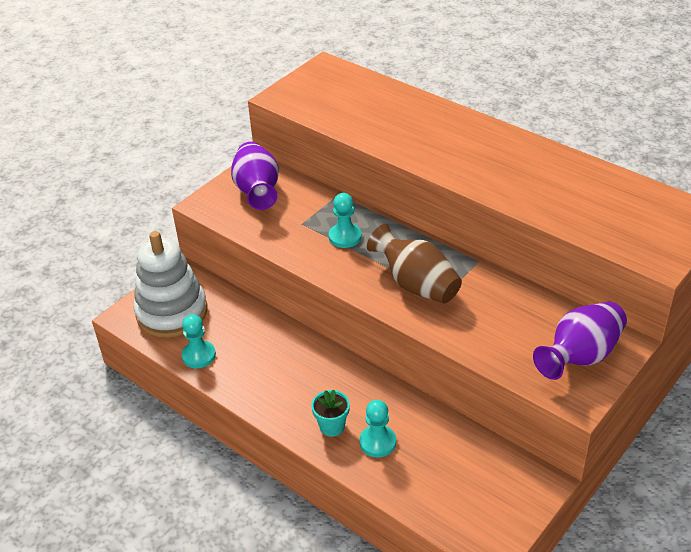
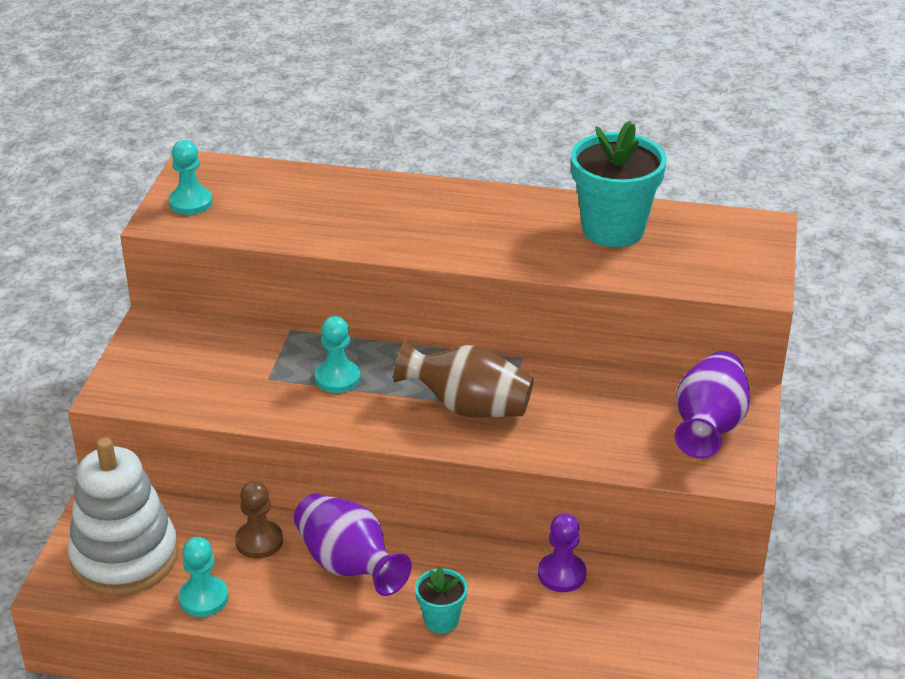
camera: 30 degrees left, 5 degrees down
(255, 330) = (259, 541): none -> brown pawn
(257, 191) = (177, 355): purple vase -> purple vase (348, 565)
(377, 442) = (509, 617): turquoise pawn -> turquoise pawn (190, 202)
(433, 425) = (561, 574): none -> purple pawn
(578, 185) = (613, 229): none -> turquoise flower pot

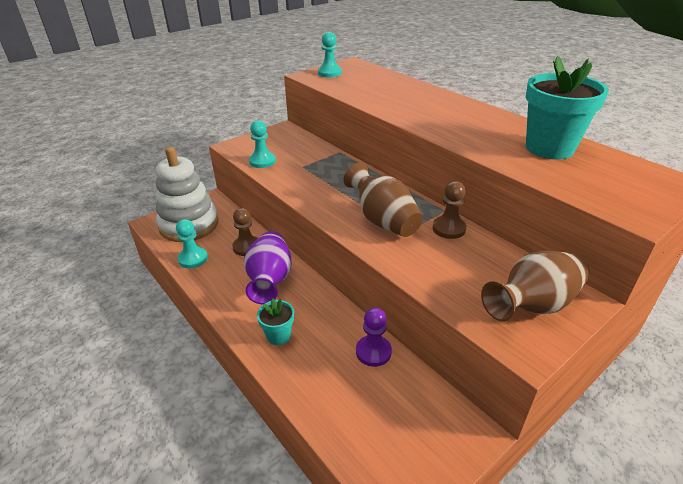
camera: 40 degrees right, 0 degrees up
(337, 378) = (333, 179): turquoise pawn -> turquoise pawn (262, 161)
(551, 380) = (449, 228): none -> brown pawn
(709, 426) = (533, 305): purple vase -> brown vase

